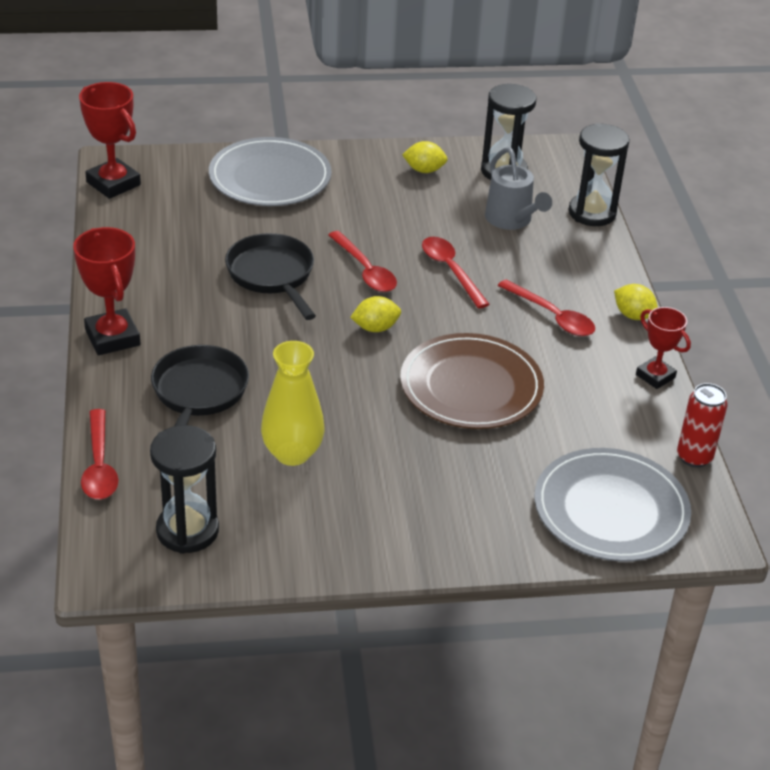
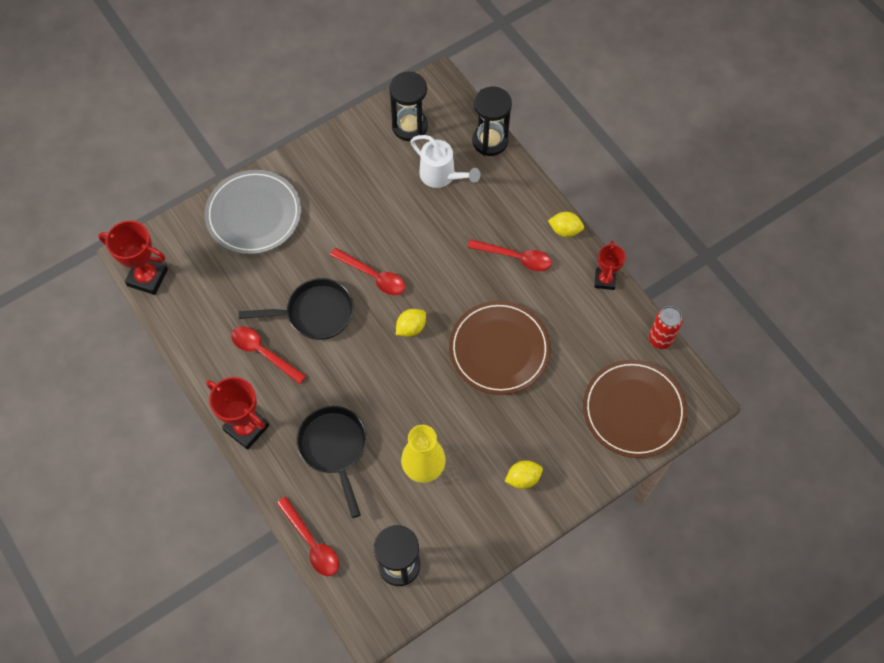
camera: 25 degrees left, 25 degrees up
(272, 275) = (315, 313): black pan -> black pan turned 135 degrees clockwise
(424, 170) = (355, 153): yellow lemon -> yellow lemon (523, 478)
(450, 270) = (429, 247): red spoon -> red spoon (263, 353)
(511, 221) = (442, 176): grey watering can -> white watering can
(611, 509) = (633, 410): grey plate -> brown plate
(655, 376) = (605, 280): red trophy -> red trophy turned 75 degrees clockwise

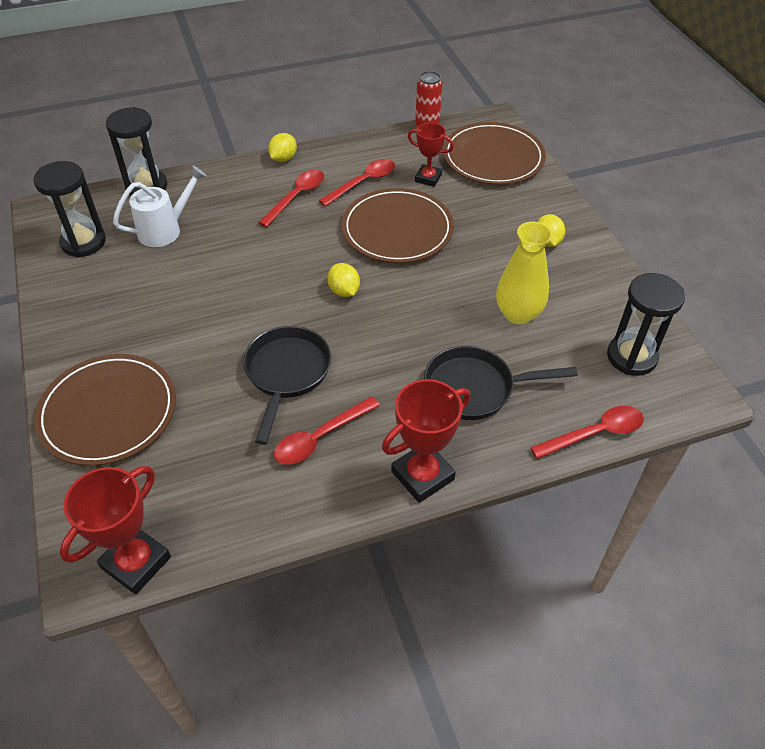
camera: 75 degrees left, 15 degrees down
(253, 214) = (108, 412): grey plate -> brown plate
(373, 276) = (262, 310): red spoon -> red spoon (363, 182)
(605, 280) = (351, 146): red trophy -> red trophy (428, 178)

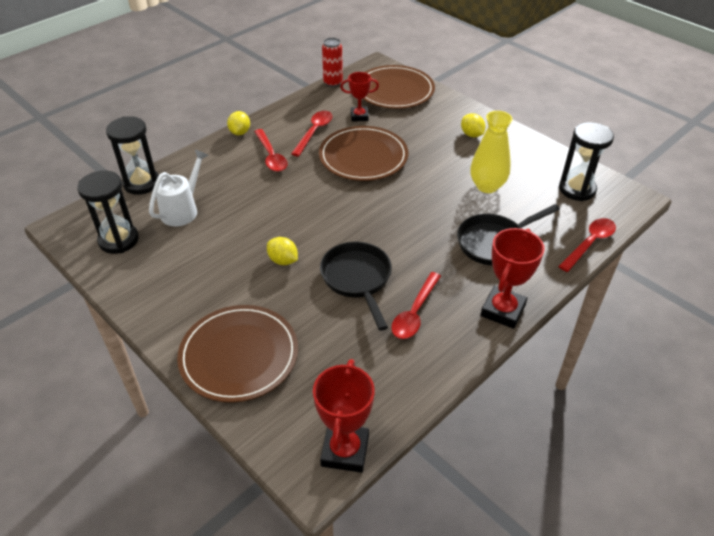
camera: 25 degrees left, 5 degrees down
(296, 197) = (271, 156): red spoon -> red spoon turned 150 degrees clockwise
(344, 291) = (356, 210): yellow lemon -> yellow lemon (283, 260)

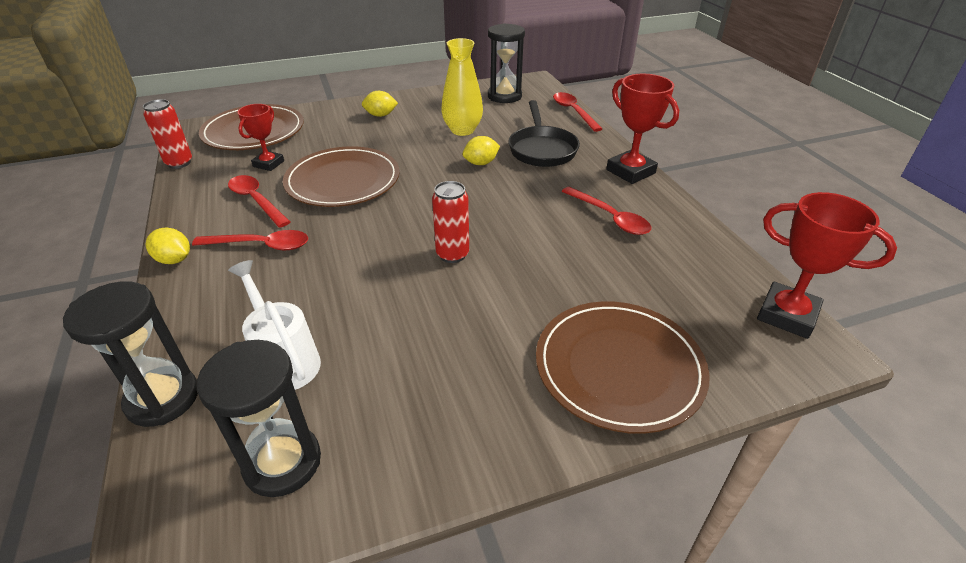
camera: 65 degrees left, 5 degrees down
(283, 260) = (471, 286): yellow lemon -> yellow lemon (481, 163)
(311, 240) = (452, 254): none -> red can
(357, 279) = (540, 239): black pan -> none

